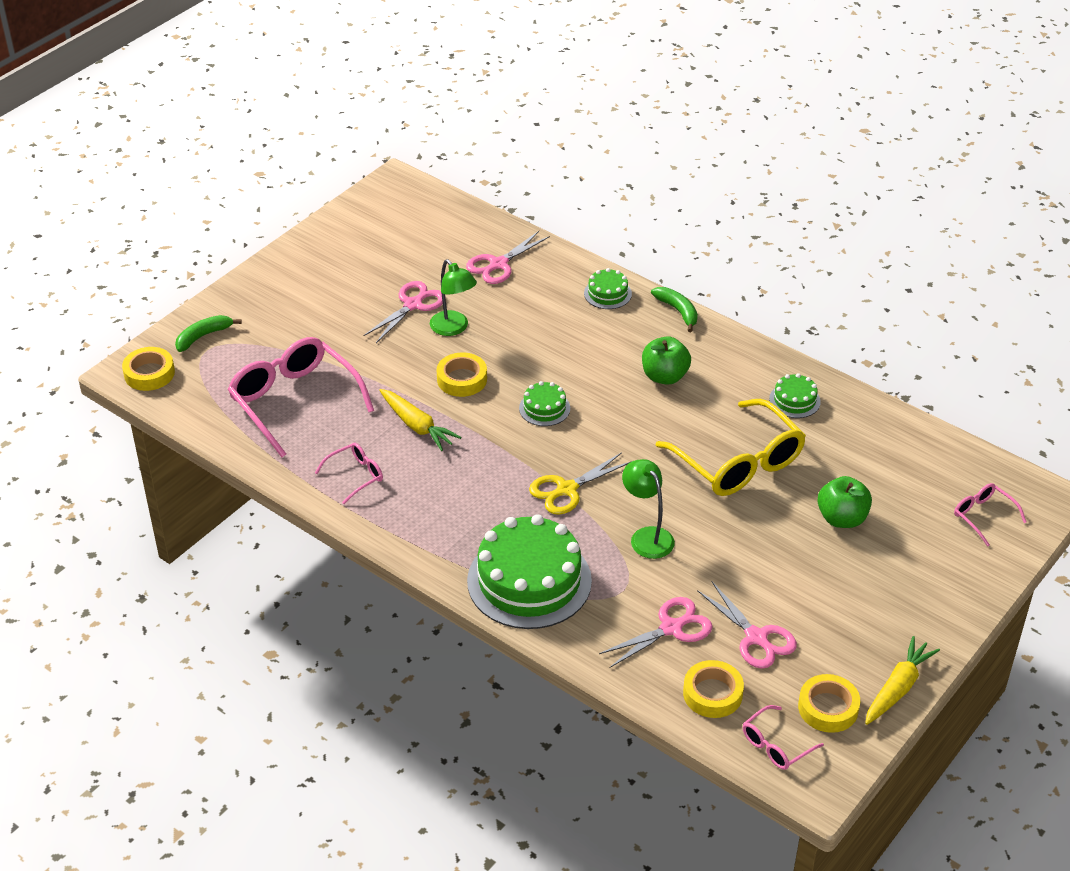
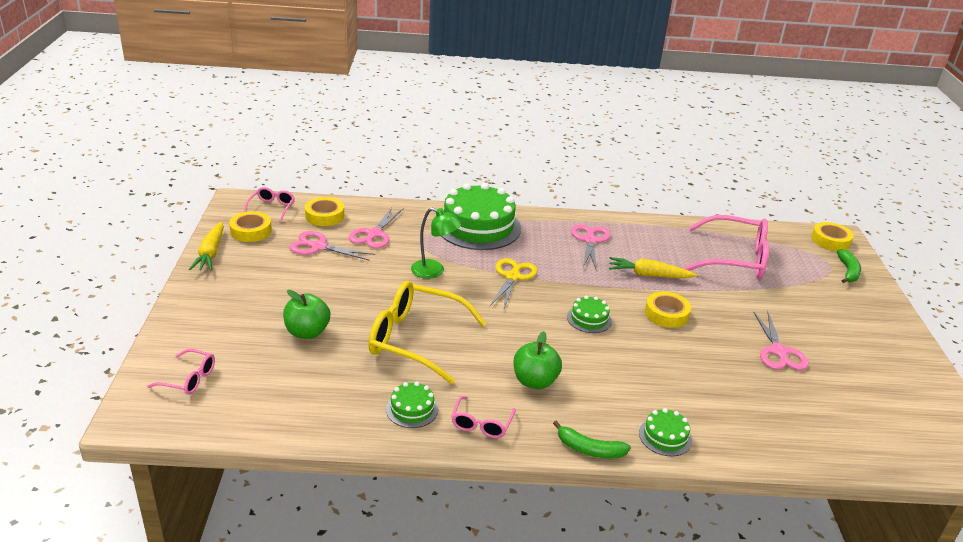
camera: 140 degrees right, 10 degrees down
(355, 476) = (639, 237): pink glasses -> pink glasses (481, 423)
(453, 328) = (726, 347): green lamp -> none
(498, 264) = (781, 419): pink scissors -> pink scissors (590, 240)

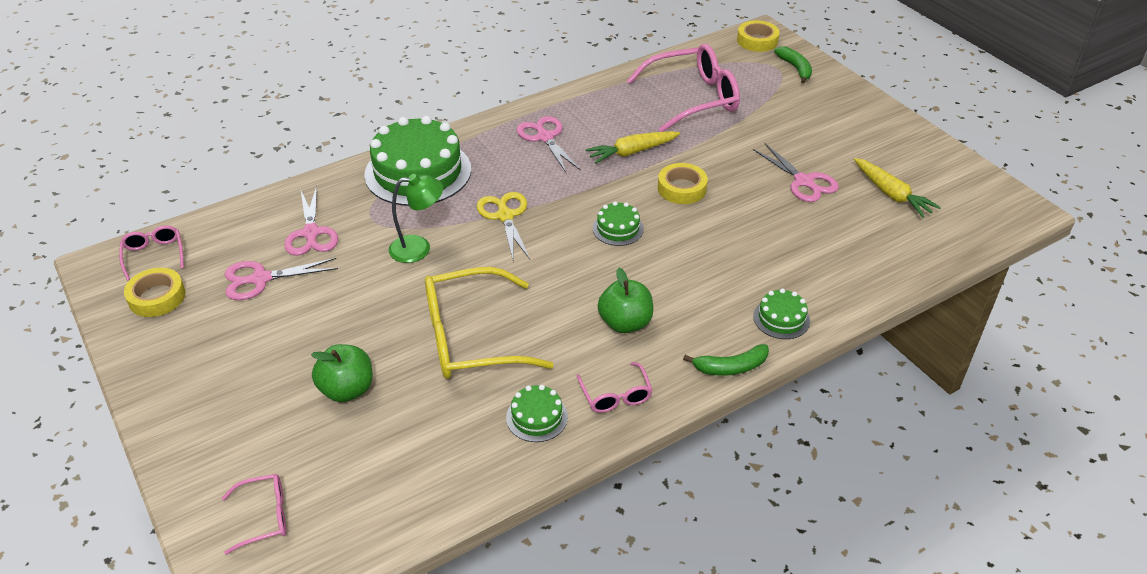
camera: 30 degrees left, 10 degrees up
(210, 253) = (133, 350): yellow carrot -> yellow carrot (891, 194)
(324, 216) = (230, 236): yellow tape -> none

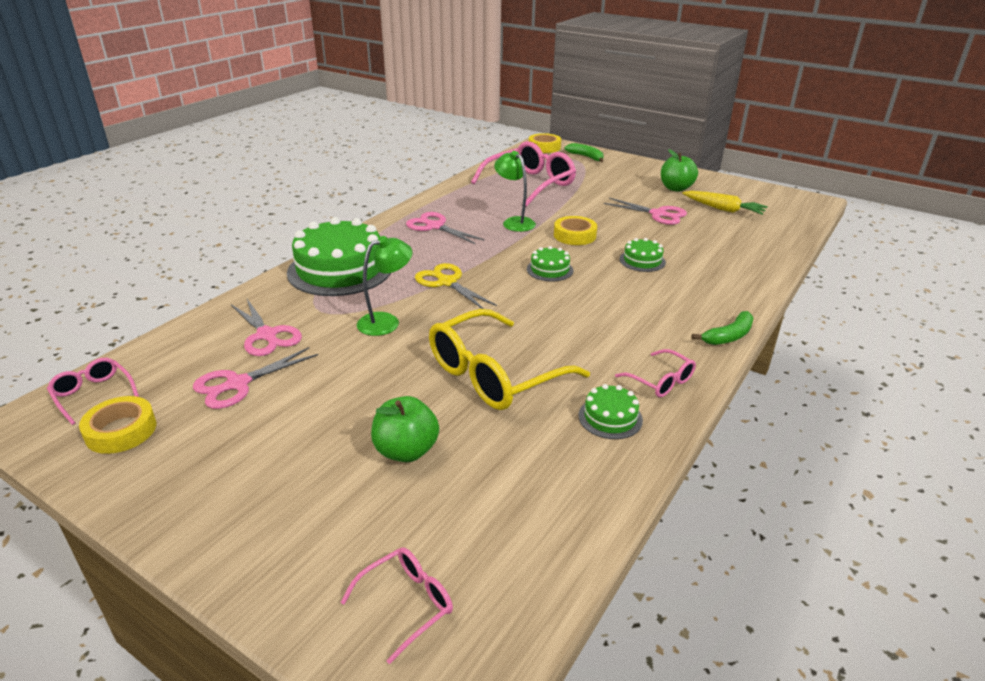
camera: 25 degrees left, 10 degrees down
(625, 323) = (617, 329): green apple -> green apple (676, 188)
(632, 152) = (514, 222): yellow carrot -> green lamp
(781, 318) = (731, 296): green cake -> green cake (642, 261)

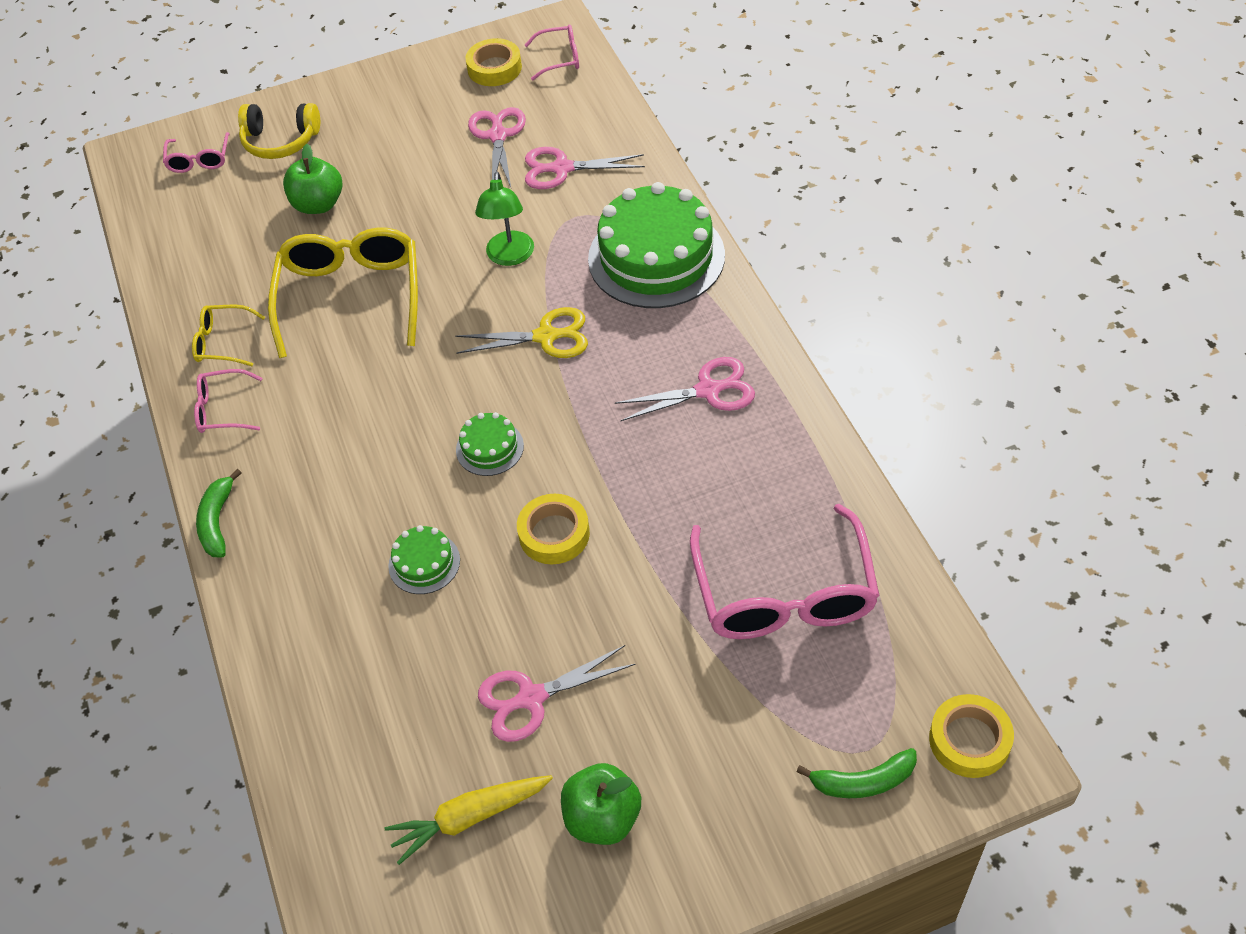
camera: 130 degrees right, 20 degrees up
(326, 541) = (280, 141): none -> yellow headphones
(514, 222) = (652, 487): green lamp -> none
(610, 417) = (223, 342): green cake -> yellow glasses

